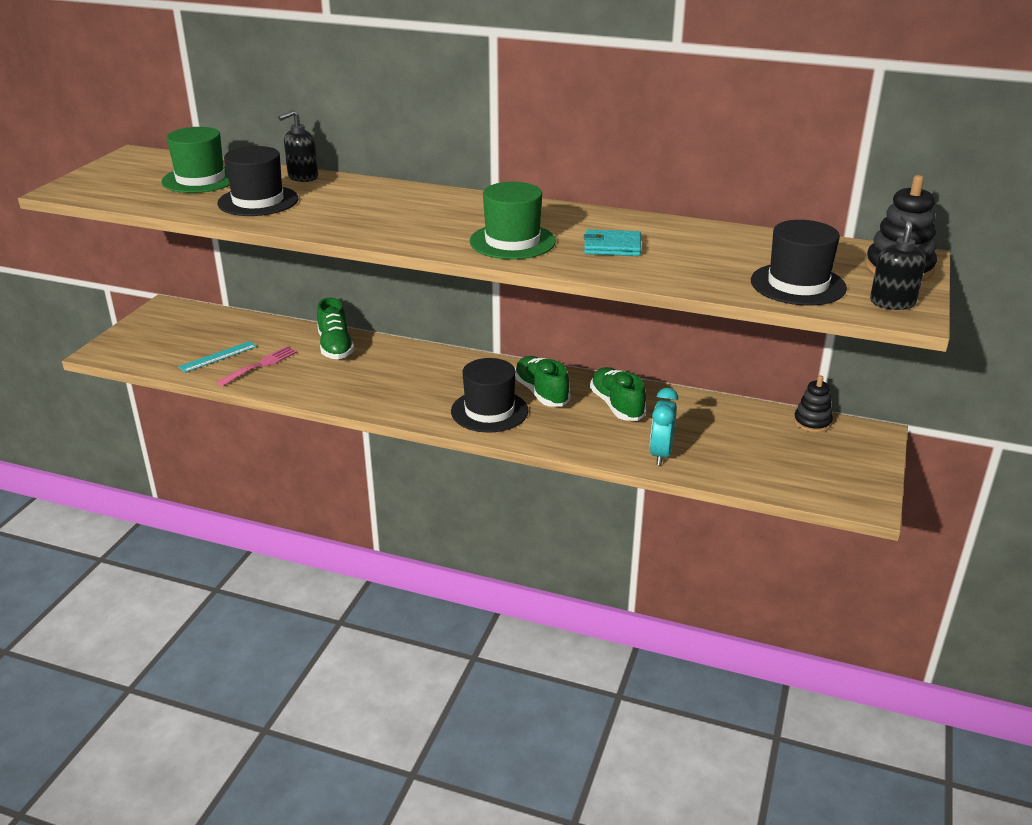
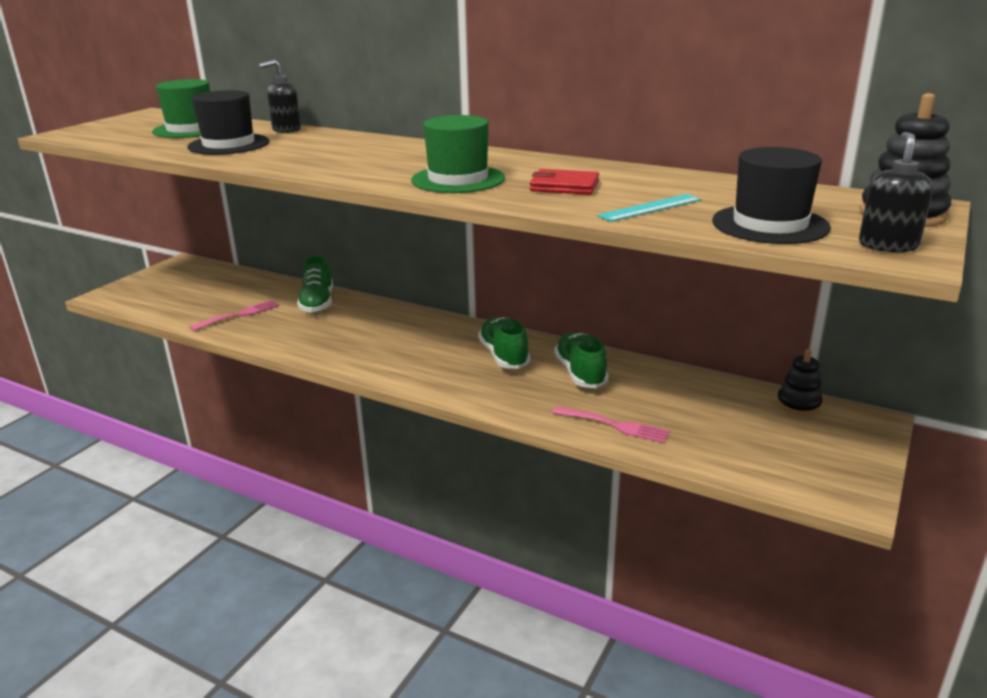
camera: 10 degrees right, 5 degrees down
(218, 356) = (204, 305): turquoise ruler -> turquoise ruler (650, 208)
(489, 411) = (443, 369): black hat -> none
(612, 246) = (564, 186): turquoise wallet -> red wallet
(661, 454) = (614, 425): turquoise clock -> pink fork

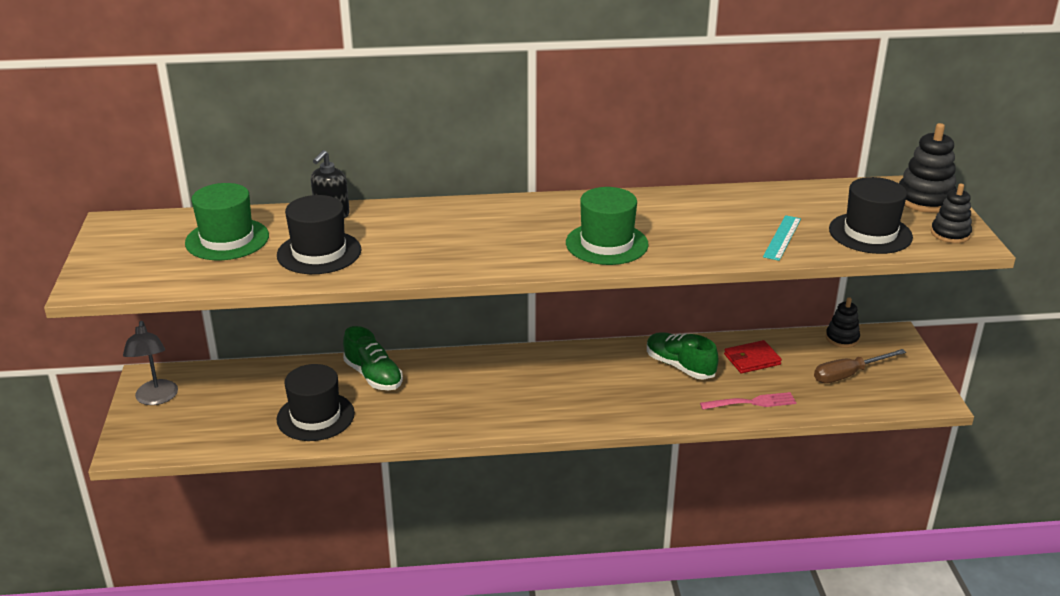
camera: 35 degrees left, 5 degrees up
(166, 275) = (156, 398): none -> grey lamp
(239, 315) = (315, 416): pink fork -> black hat
(504, 356) = (606, 372): green shoe -> none
(564, 186) = (694, 229): red wallet -> red wallet (752, 359)
(763, 438) = (848, 375): none -> brown screwdriver
(888, 245) = (950, 234): black soap dispenser -> black stacking toy

